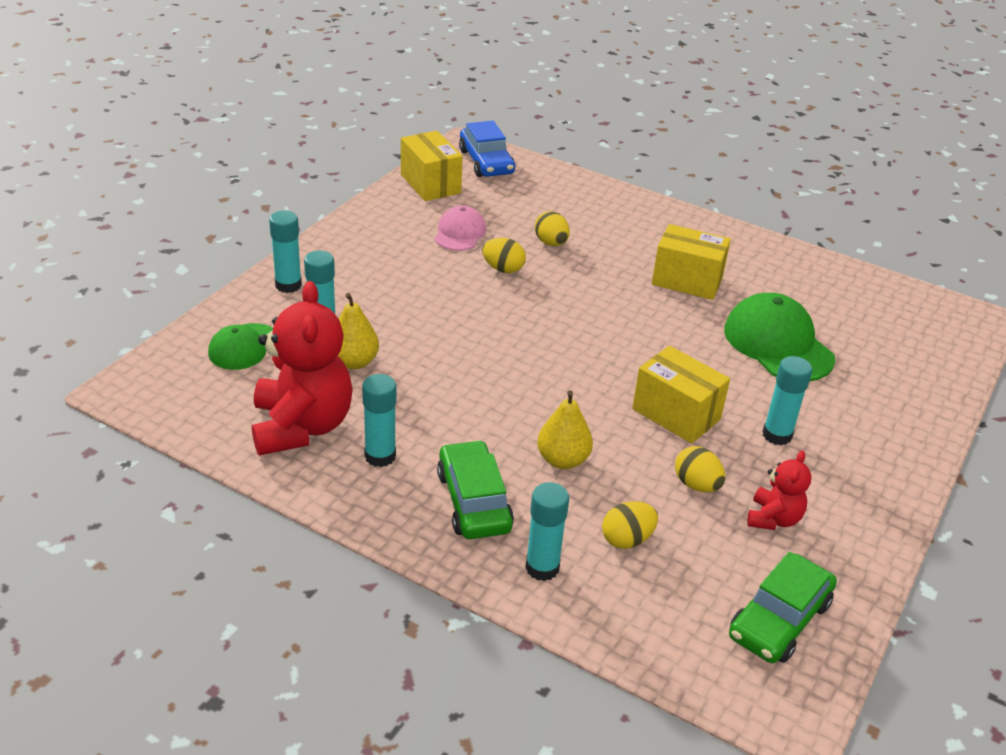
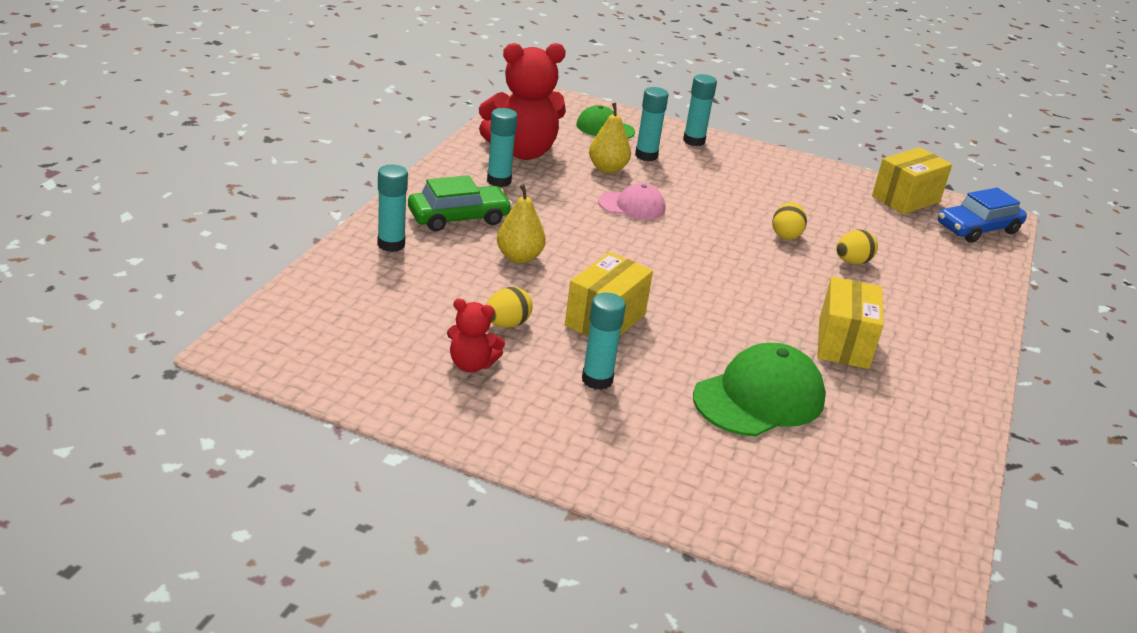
camera: 80 degrees right, 5 degrees down
(460, 233) = (831, 214): pink cap -> pink cap (632, 206)
(627, 539) = (429, 284): yellow egg -> none
(779, 619) = (344, 354): green car -> none

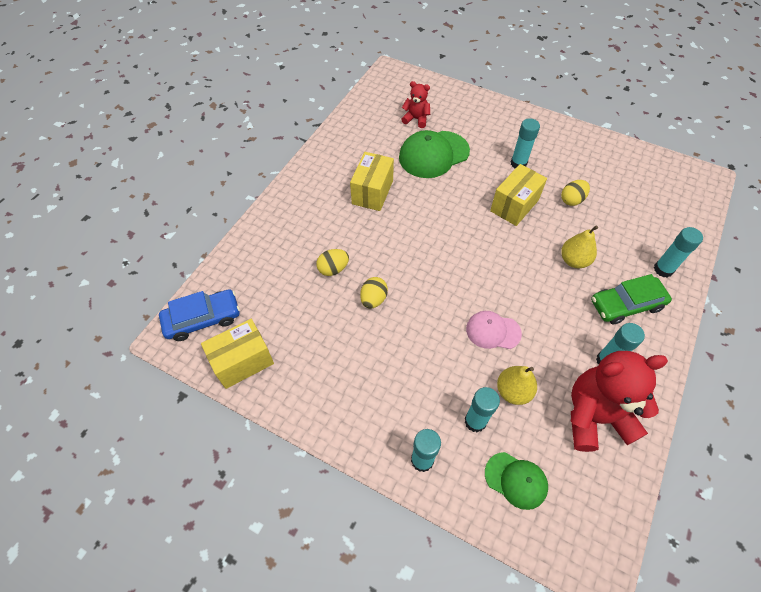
camera: 170 degrees left, 25 degrees up
(471, 364) = (585, 171): red teddy bear -> red teddy bear (416, 119)

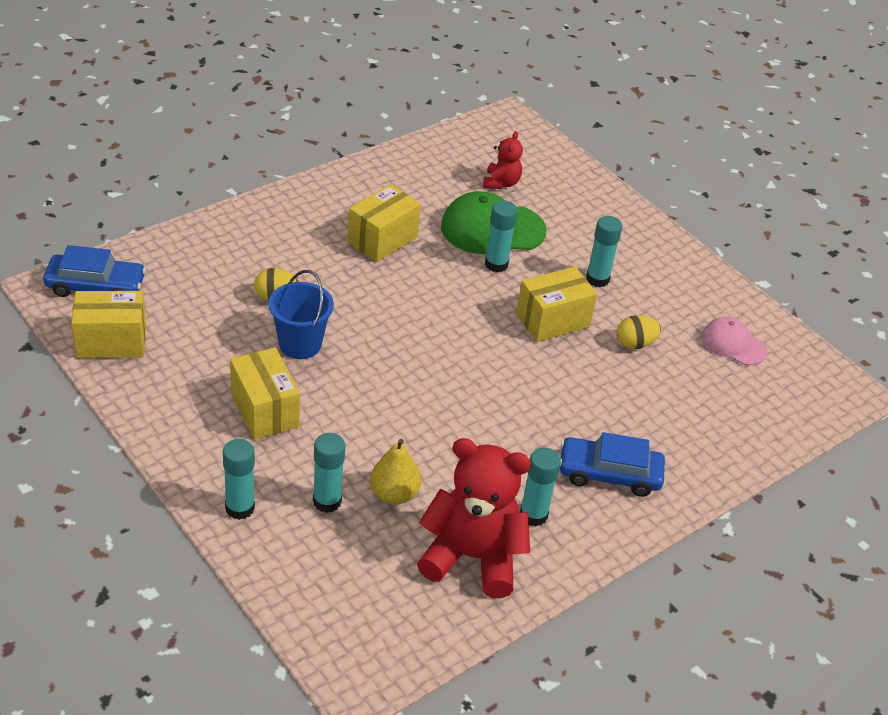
camera: 20 degrees right, 15 degrees down
(373, 299) = (300, 344): yellow egg -> blue bucket
(385, 366) = (265, 410): none -> yellow box
(416, 119) = (501, 183): red teddy bear -> red teddy bear turned 60 degrees clockwise
(493, 331) = (417, 430): pink cap -> pink cap (733, 344)
(516, 480) = (330, 570): green cap -> none
(574, 260) = (581, 405): yellow pear -> none
(626, 304) = (609, 474): green car -> blue car
(663, 269) = (692, 460): turquoise glue stick -> turquoise glue stick (496, 264)

